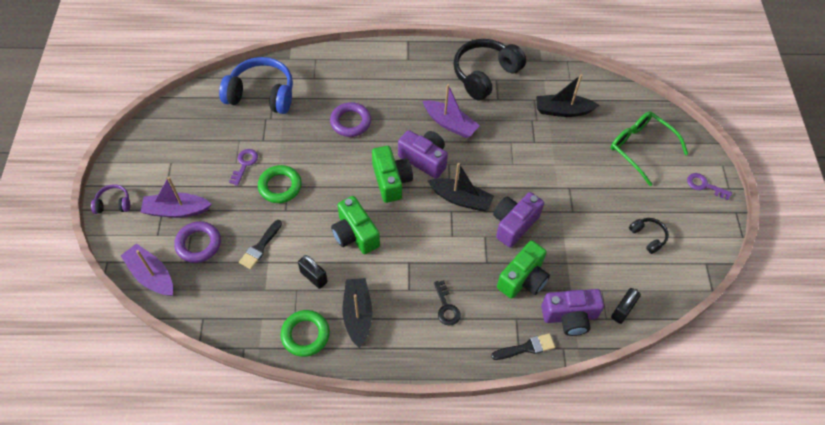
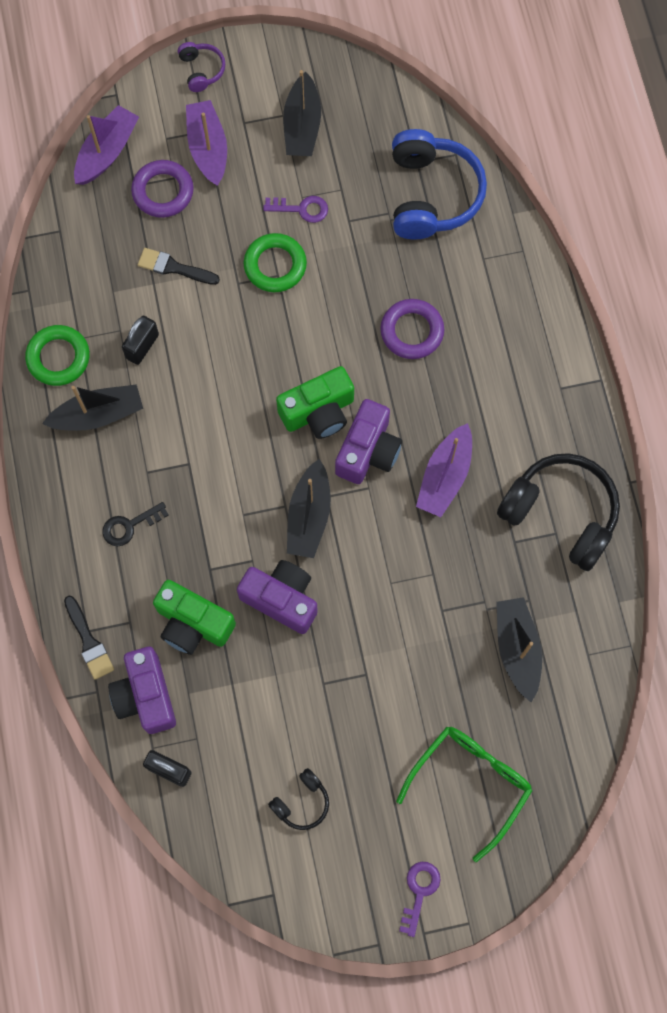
camera: 80 degrees right, 15 degrees up
(184, 153) = (302, 126): none -> black boat
(355, 234) = (218, 383): green camera -> none

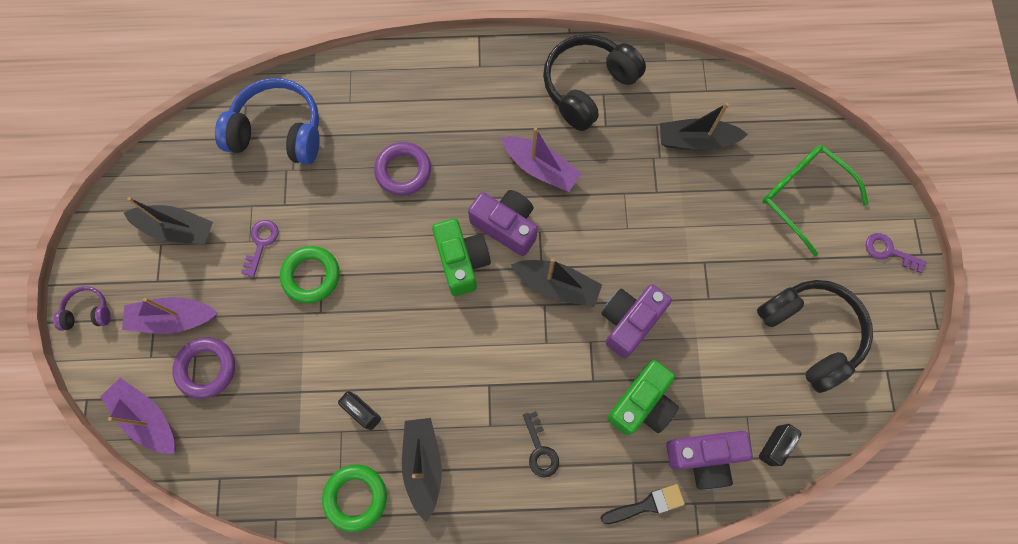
camera: 80 degrees left, 0 degrees up
(174, 267) = (289, 369): black brush -> none
(301, 802) = (810, 333): black headphones -> black headphones, size x2.11

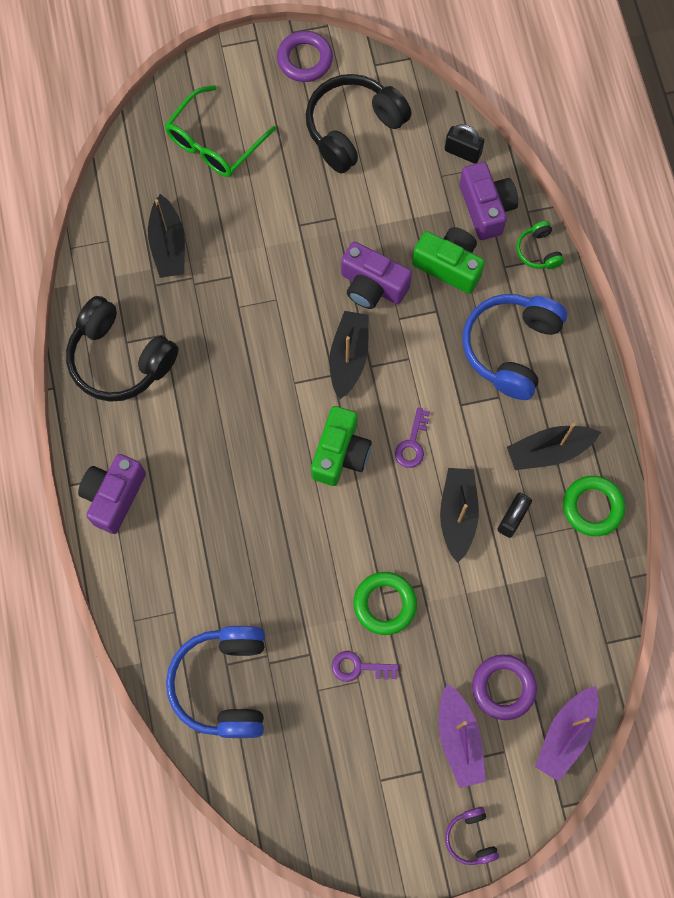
camera: 100 degrees left, 0 degrees up
(177, 229) = (359, 767): black boat -> black boat (457, 514)
(403, 171) = (249, 534): purple ring -> purple ring (305, 59)
(462, 261) = (340, 453): green camera -> green camera turned 135 degrees clockwise
(506, 226) = (294, 416): purple camera -> purple camera (114, 496)
(540, 168) = (223, 393): purple boat -> none
(540, 449) = (511, 348): black key -> blue headphones
(646, 505) = (538, 251): black brush -> green headphones
(889, 251) = (259, 66): purple key -> purple key (412, 443)

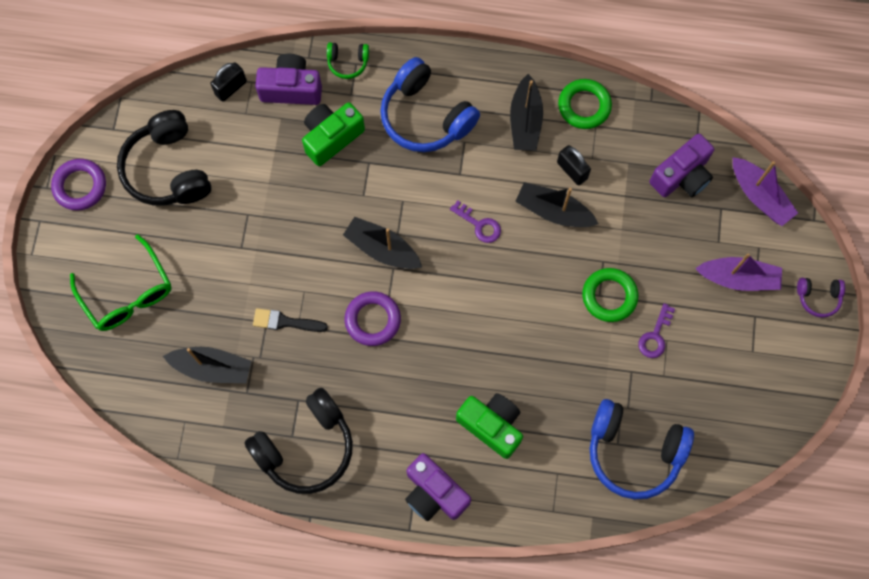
camera: 70 degrees left, 0 degrees up
(238, 294) = (285, 322): none -> black brush
(340, 453) = (466, 286): green camera -> green camera (491, 425)
(372, 286) = (324, 206): purple camera -> purple camera (681, 176)
(503, 687) = (708, 229): purple ring -> purple ring (372, 320)

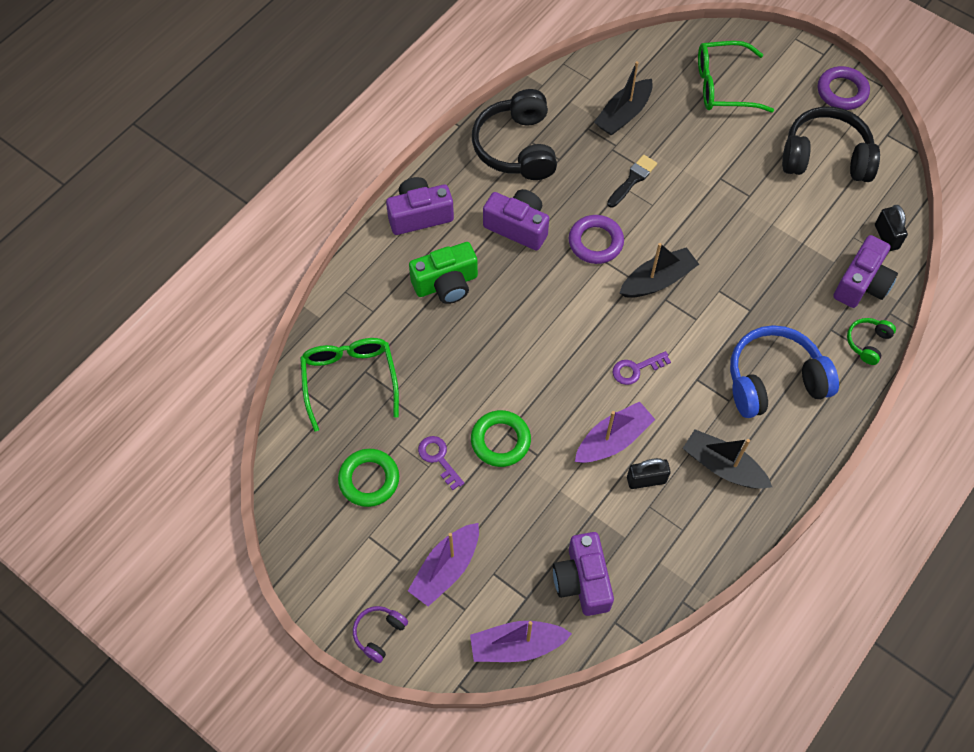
camera: 120 degrees right, 10 degrees down
(331, 137) = (792, 292): green camera -> none
(395, 396) = (518, 227): none -> purple camera
(553, 211) = (613, 439): black boat -> purple boat
(584, 106) = (710, 531): green ring -> green ring (369, 479)
(633, 452) = (349, 380): blue headphones -> green glasses

